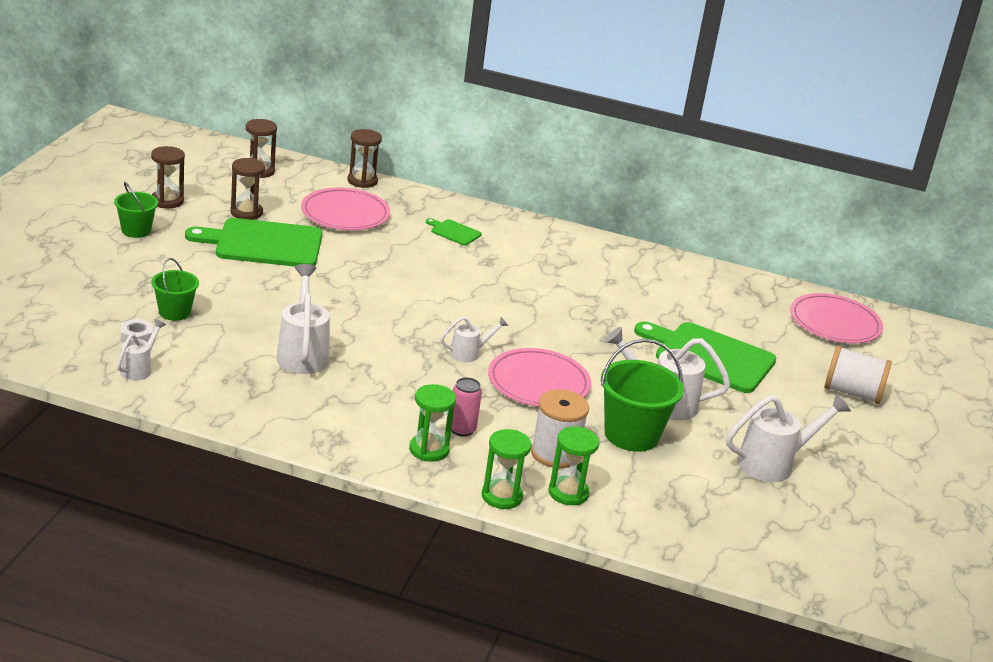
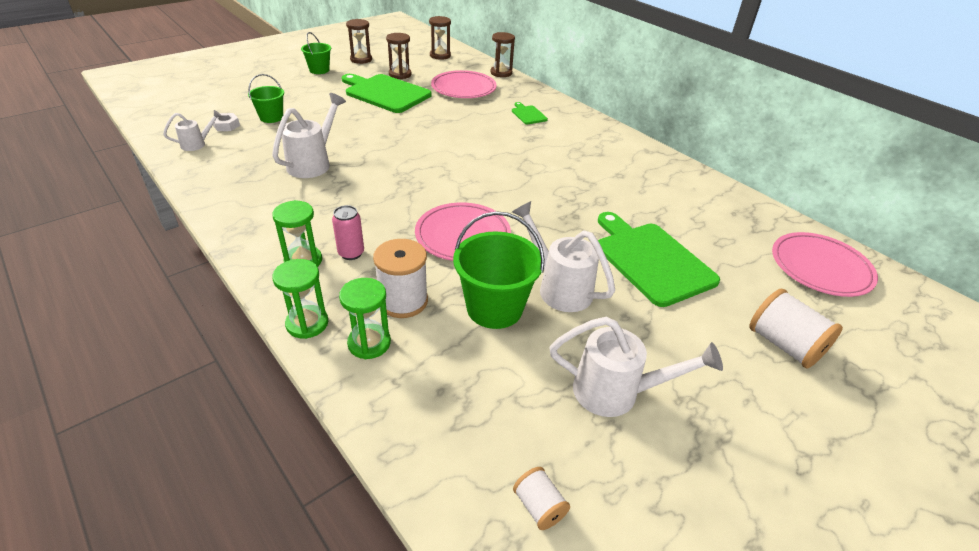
camera: 35 degrees right, 10 degrees up
(469, 353) = (434, 197): white watering can -> none
(789, 545) = (539, 506): none -> white spool

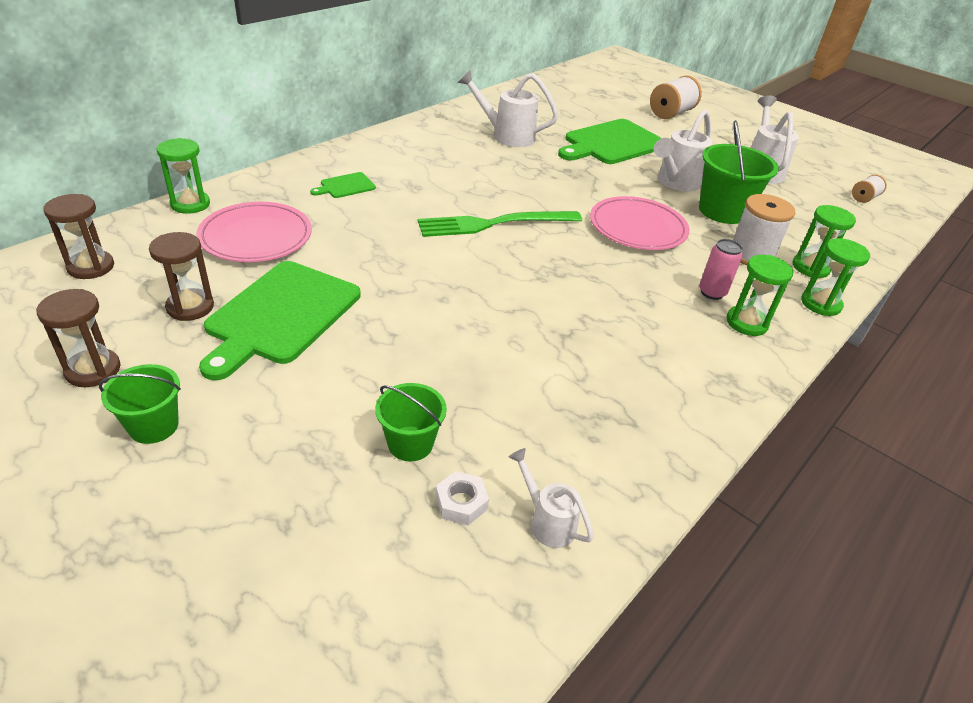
camera: 100 degrees left, 0 degrees up
(313, 163) = (549, 355): white watering can -> white watering can (507, 136)
(474, 164) = (494, 224): none -> green fork
(501, 73) = (190, 204): brown hourglass -> green hourglass
(820, 268) = (579, 88): pink plate -> none

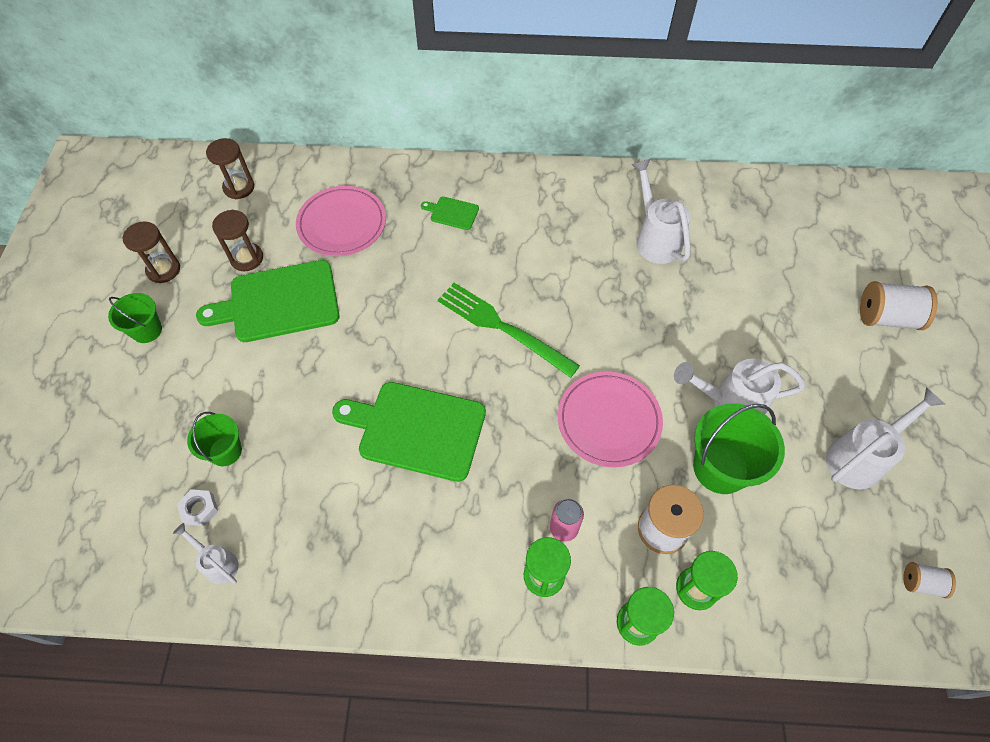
camera: 55 degrees right, 20 degrees up
(190, 204) = (341, 166): green hourglass -> none
(547, 521) = (218, 563): white watering can -> white watering can turned 60 degrees counterclockwise
(612, 143) = (745, 313): green cutting board -> green cutting board (416, 429)

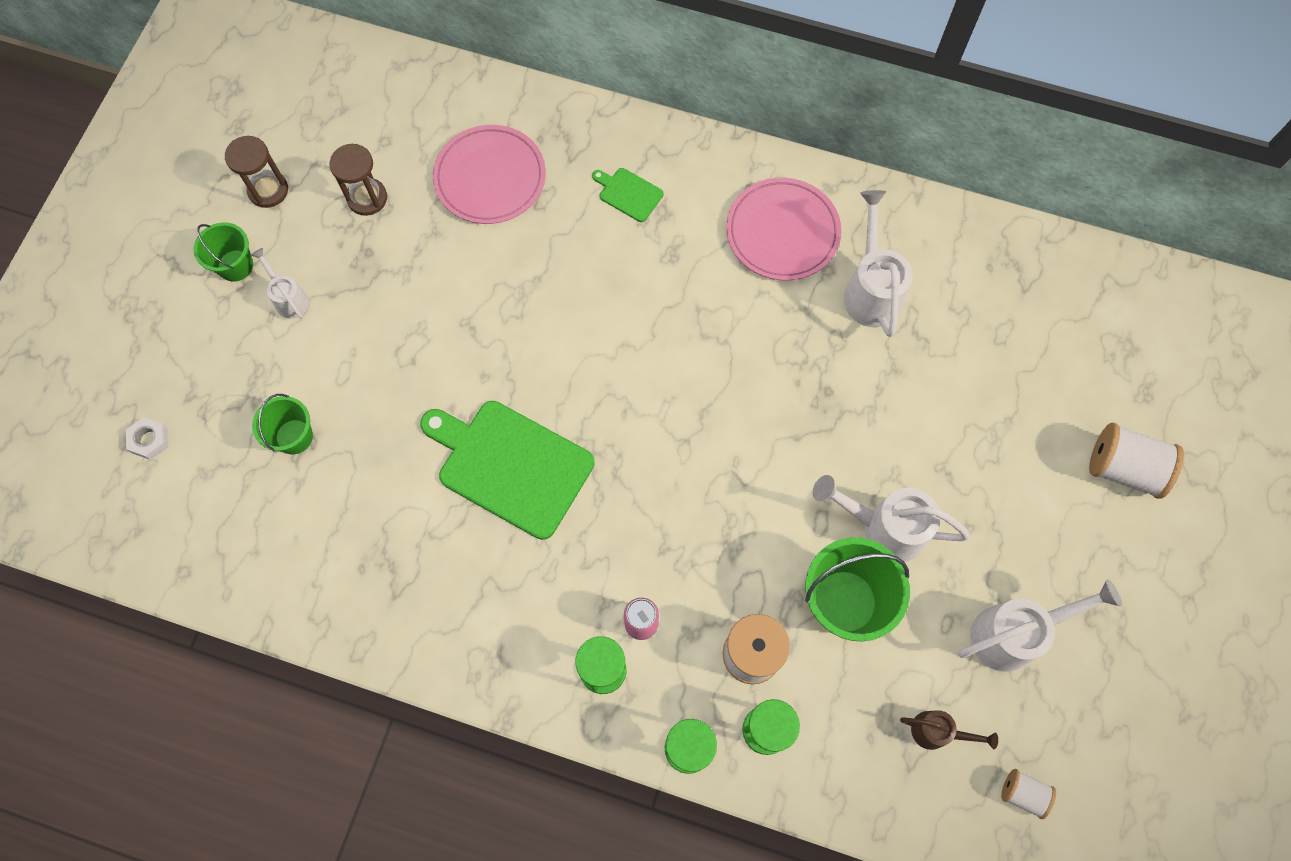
camera: 15 degrees right, 10 degrees up
(199, 509) = (253, 497): white nut -> white nut (150, 440)
(218, 563) = (261, 562): white watering can -> white watering can (289, 298)
(239, 187) = (378, 97): brown hourglass -> none
(279, 302) = (392, 266): green cutting board -> none
(502, 327) = (645, 363): green fork -> none
(608, 421) = (733, 512): pink plate -> pink plate (782, 232)
(833, 551) = (937, 732): none -> brown watering can

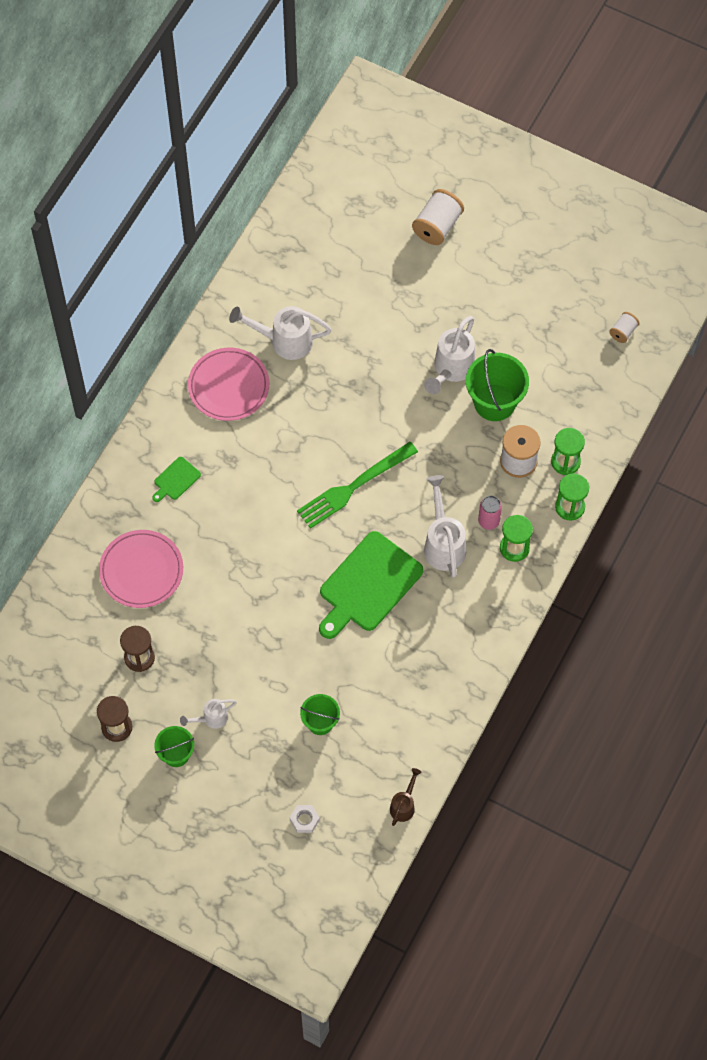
camera: 80 degrees left, 5 degrees down
(661, 420) = (353, 486): none -> green fork
(937, 732) = (581, 369): brown watering can -> brown watering can (404, 805)
(1014, 634) = (530, 313): white watering can -> white watering can (443, 543)

